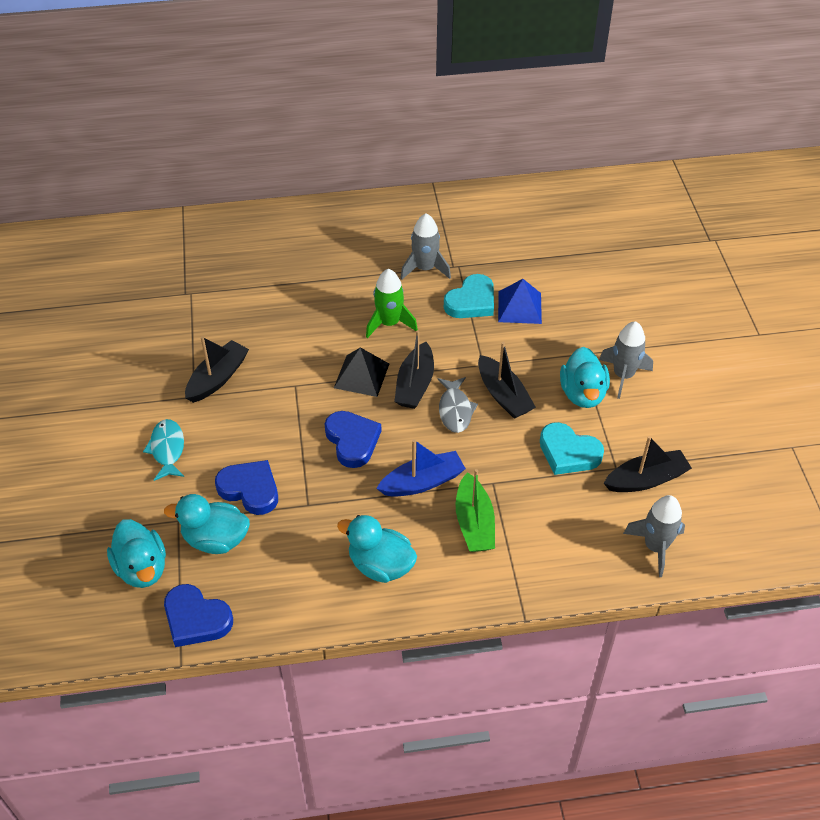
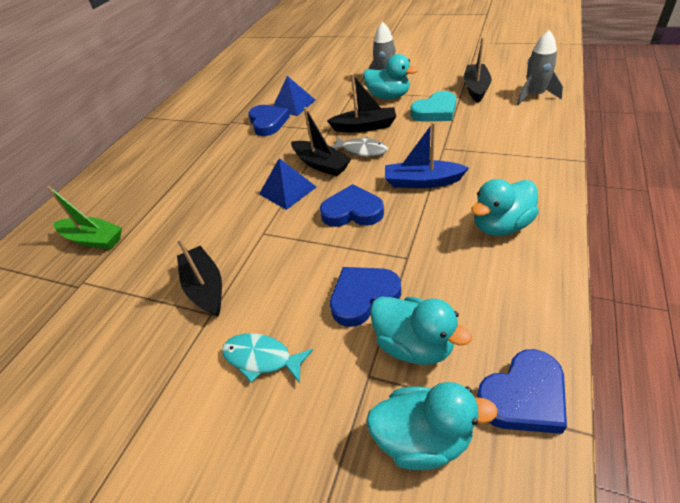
camera: 55 degrees left, 5 degrees down
(215, 539) = (414, 345): turquoise duck -> turquoise duck turned 90 degrees counterclockwise
(361, 375) = (287, 190): black pyramid -> blue pyramid
(389, 323) = (249, 164): green rocket -> none
(422, 482) = (422, 182): blue boat -> blue boat turned 90 degrees counterclockwise
(425, 268) = (216, 136): grey rocket -> none
(471, 301) = (268, 123): turquoise heart -> blue heart
(474, 523) = (478, 164): green boat -> green boat (94, 239)

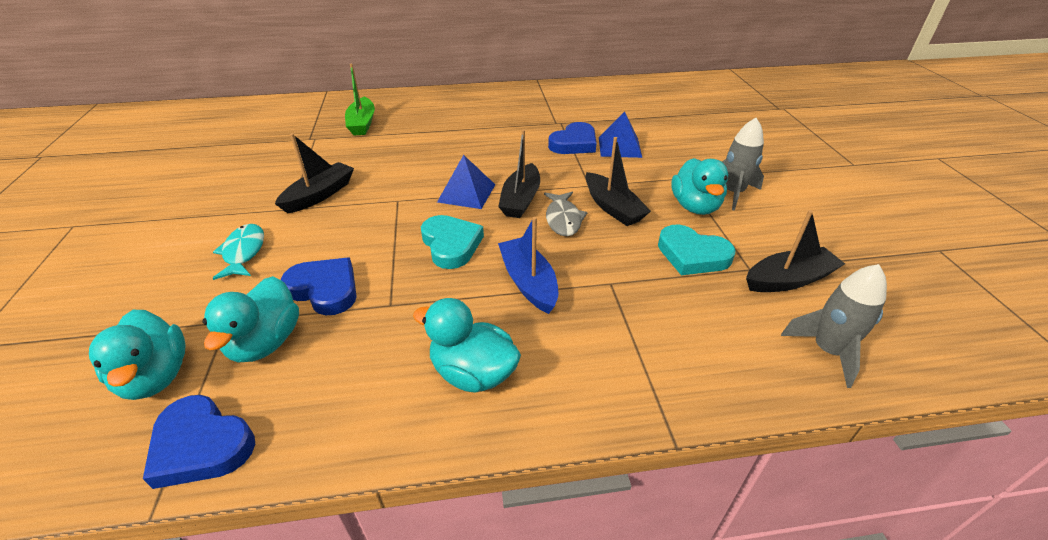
camera: 55 degrees right, 5 degrees down
(352, 211) = (451, 245): blue heart -> turquoise heart

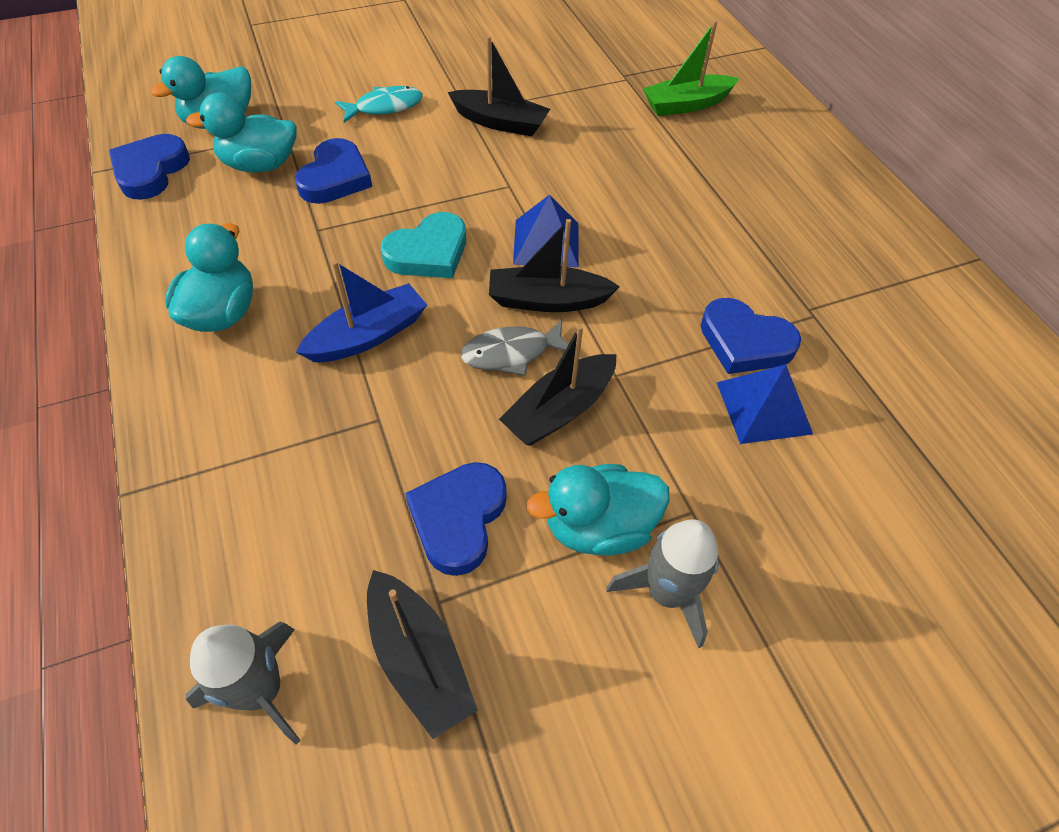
camera: 75 degrees right, 15 degrees up
(692, 255) = (458, 519): turquoise heart -> blue heart

